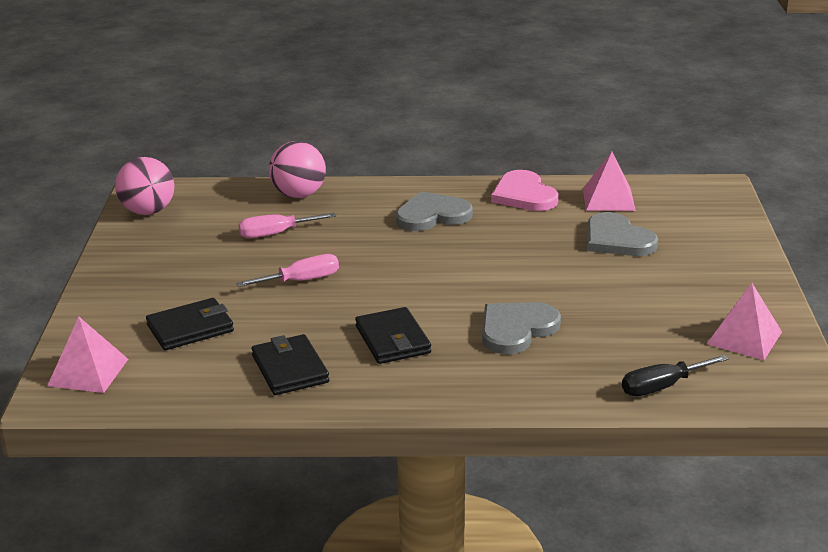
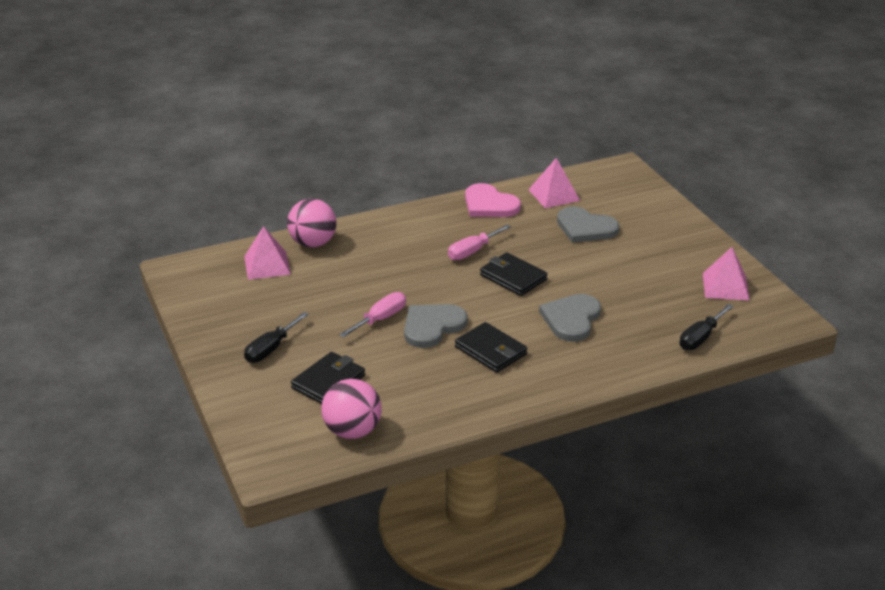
camera: 25 degrees left, 5 degrees up
(88, 372) = (280, 440): pink pyramid -> pink pyramid (267, 265)
(148, 211) = (198, 287): pink ball -> pink ball (352, 431)
(163, 283) = (271, 349): none -> black screwdriver
(275, 234) = (324, 283): pink screwdriver -> pink screwdriver (472, 251)
(290, 369) = (435, 394): black wallet -> black wallet (513, 277)
(432, 215) = (434, 238): grey heart -> grey heart (432, 326)

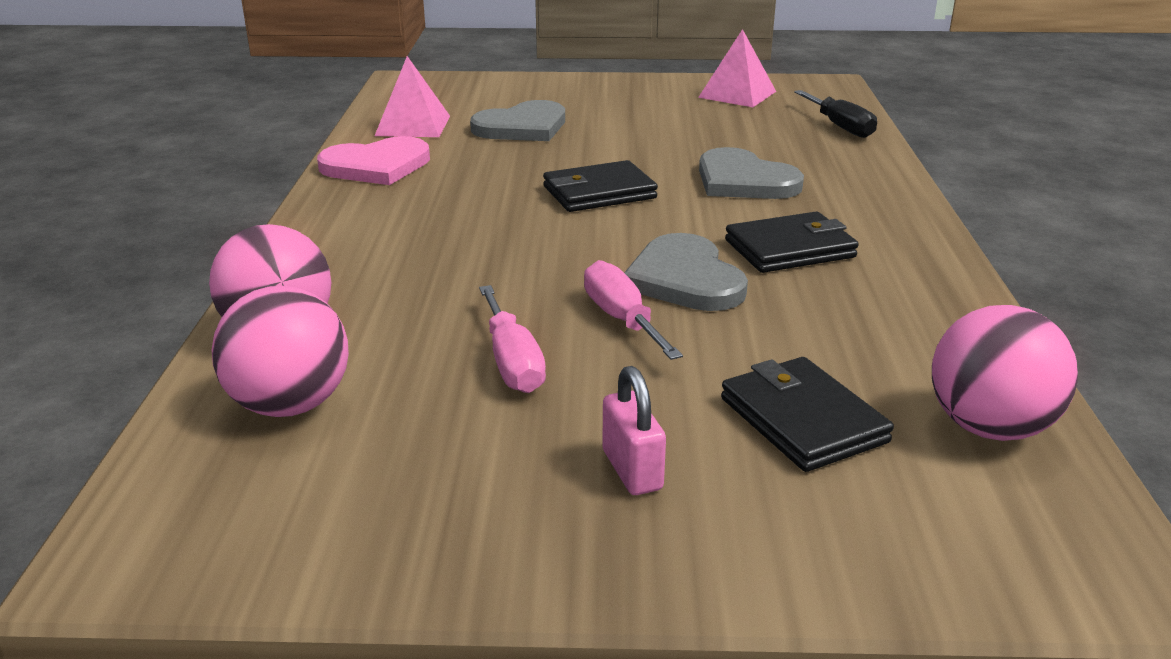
camera: 65 degrees left, 5 degrees down
(267, 265) = (290, 405): pink pyramid -> pink ball
(271, 349) = (632, 470): black screwdriver -> pink padlock
(472, 251) = (493, 204): pink screwdriver -> pink screwdriver (512, 362)

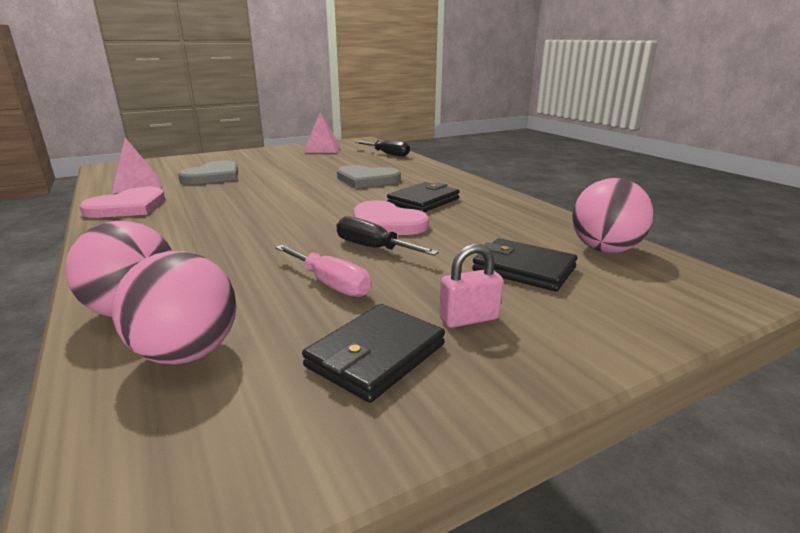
camera: 30 degrees left, 5 degrees down
(599, 192) = (293, 196): black wallet -> black wallet (375, 355)
(622, 319) = (373, 248): pink screwdriver -> black screwdriver
(632, 470) = (469, 319): pink padlock -> pink padlock turned 60 degrees counterclockwise
(684, 279) = (386, 223): grey heart -> pink heart

